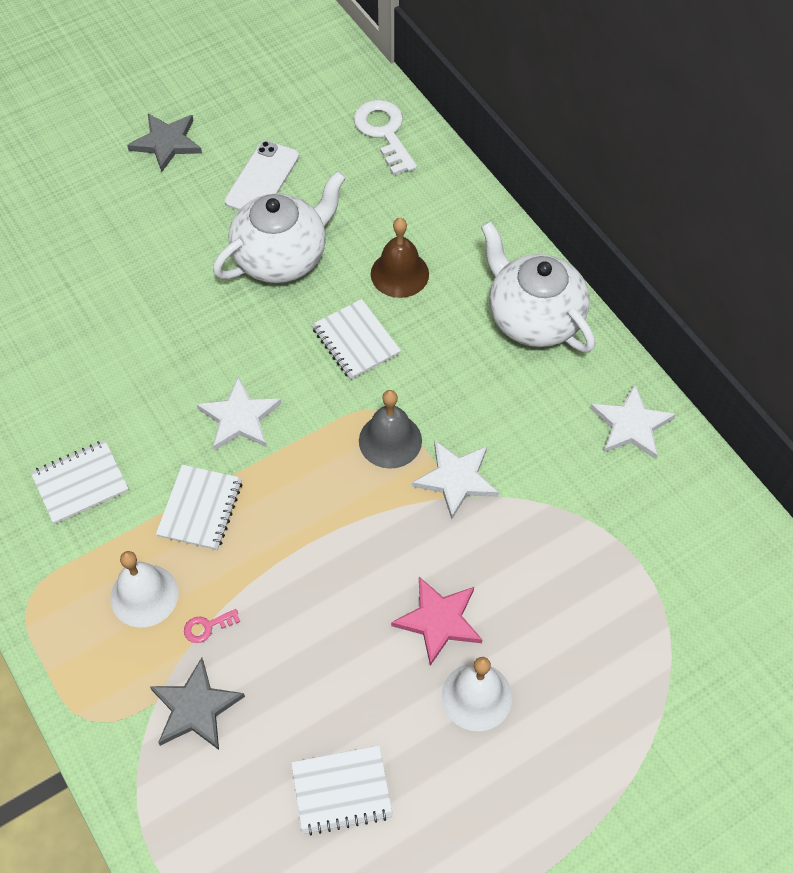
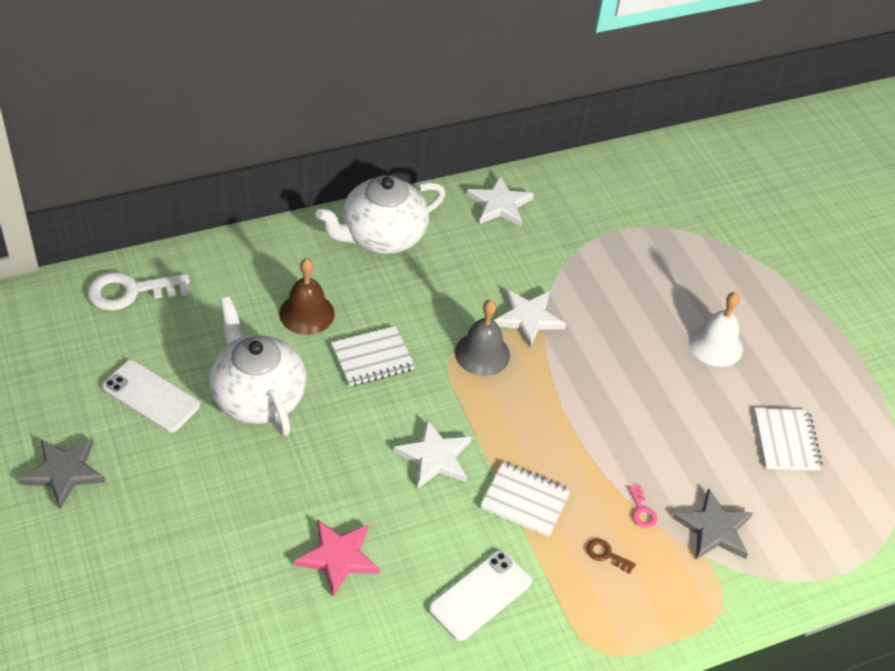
camera: 85 degrees left, 10 degrees down
(80, 483) = (480, 595): white notebook -> white phone
(144, 595) = (606, 555): white bell -> brown key
(439, 621) = (652, 355): pink star -> pink star (338, 557)

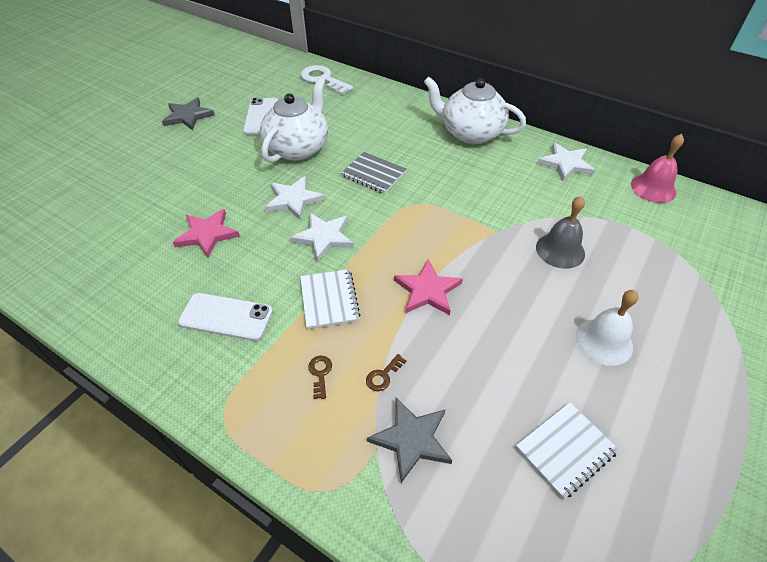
camera: 60 degrees right, 0 degrees up
(306, 313) = (377, 136): brown bell -> none
(372, 358) = (373, 174): white notebook -> grey notebook
(482, 353) = (432, 216): grey bell -> grey bell (560, 250)
(528, 318) = (489, 223): white star -> white star (293, 200)
(573, 420) = (427, 290): none -> pink star
(586, 176) = (653, 188): none -> pink bell
(641, 510) = (383, 375): pink key -> brown key

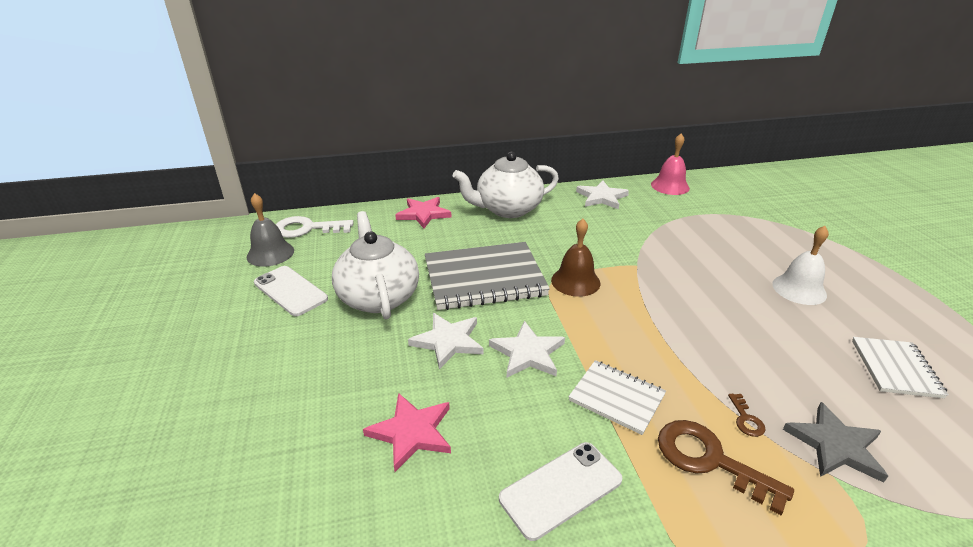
camera: 45 degrees left, 15 degrees down
(188, 116) = (189, 337): grey star -> none
(320, 373) = (709, 460): brown key -> brown key, size x2.20
(373, 174) = (484, 278): grey notebook -> grey notebook, size x1.81
(427, 290) = (666, 335): pink star -> pink star (423, 214)
(429, 214) = (575, 281): none -> brown bell
(560, 250) = (689, 252): grey bell -> grey bell (270, 253)

